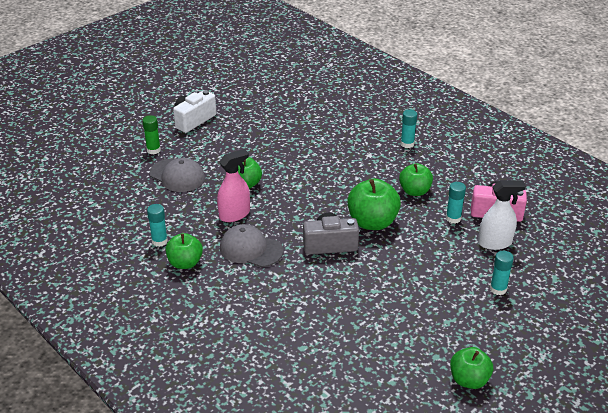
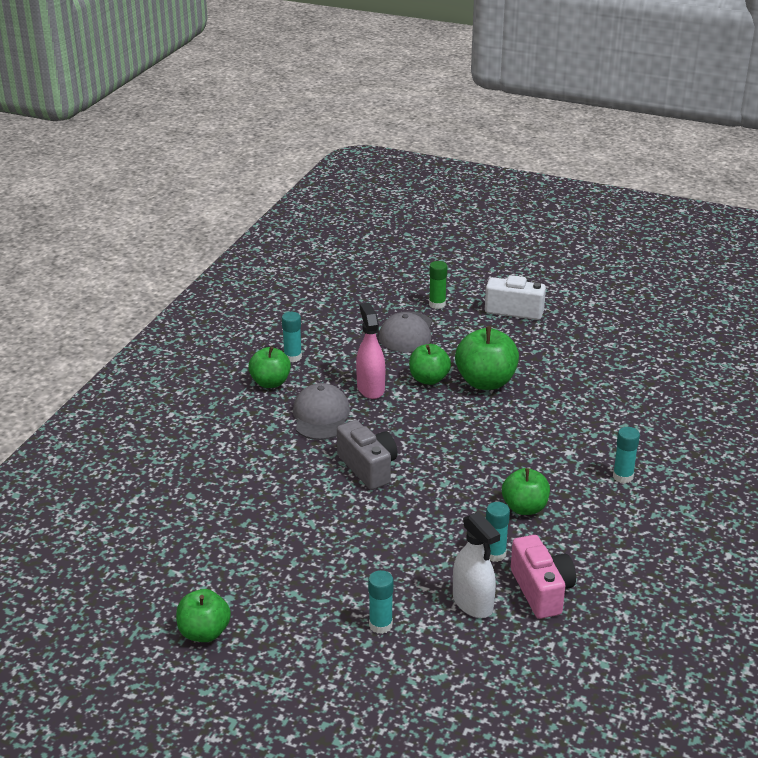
camera: 65 degrees right, 5 degrees down
(234, 214) = (370, 388): pink spray bottle -> pink spray bottle turned 135 degrees counterclockwise
(372, 222) = (433, 489): green apple -> green apple (485, 382)

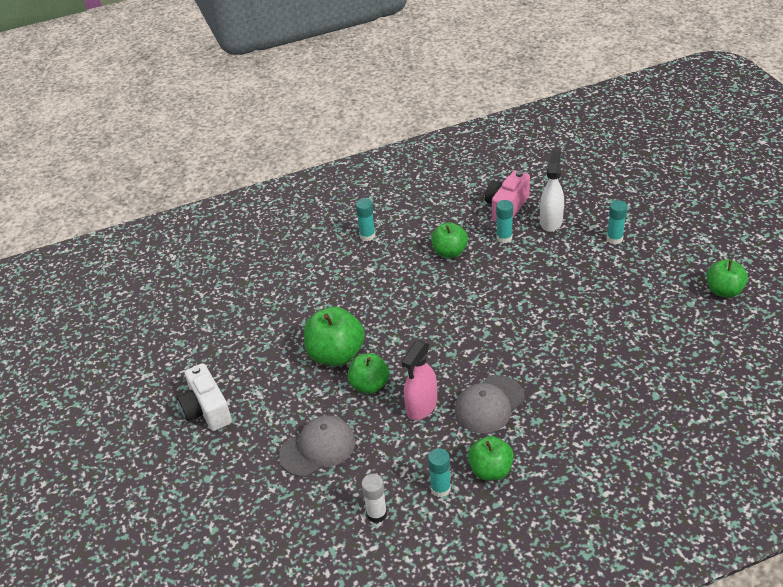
camera: 130 degrees left, 10 degrees up
(317, 327) = (377, 514): none -> white glue stick
(368, 468) = (507, 337): grey camera -> none
(437, 304) = (248, 464): green glue stick -> none

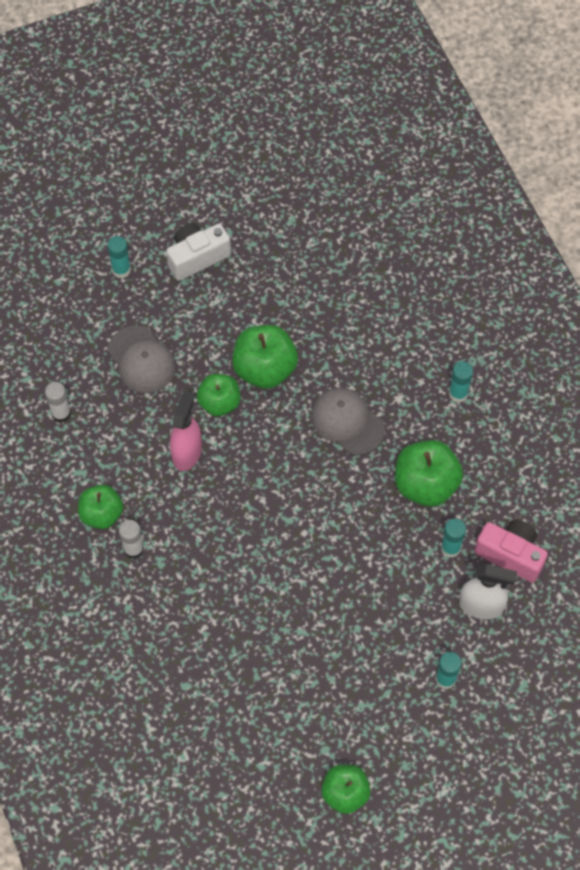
camera: 85 degrees right, 20 degrees up
(421, 406) = (187, 452): pink spray bottle -> pink spray bottle turned 75 degrees clockwise
(440, 488) = (84, 469): turquoise glue stick -> turquoise glue stick (121, 270)
(449, 252) = (425, 485): green apple -> green apple, size x1.51
(489, 404) = (184, 517): grey cap -> grey cap (347, 422)
(526, 442) = (133, 549): none -> white glue stick

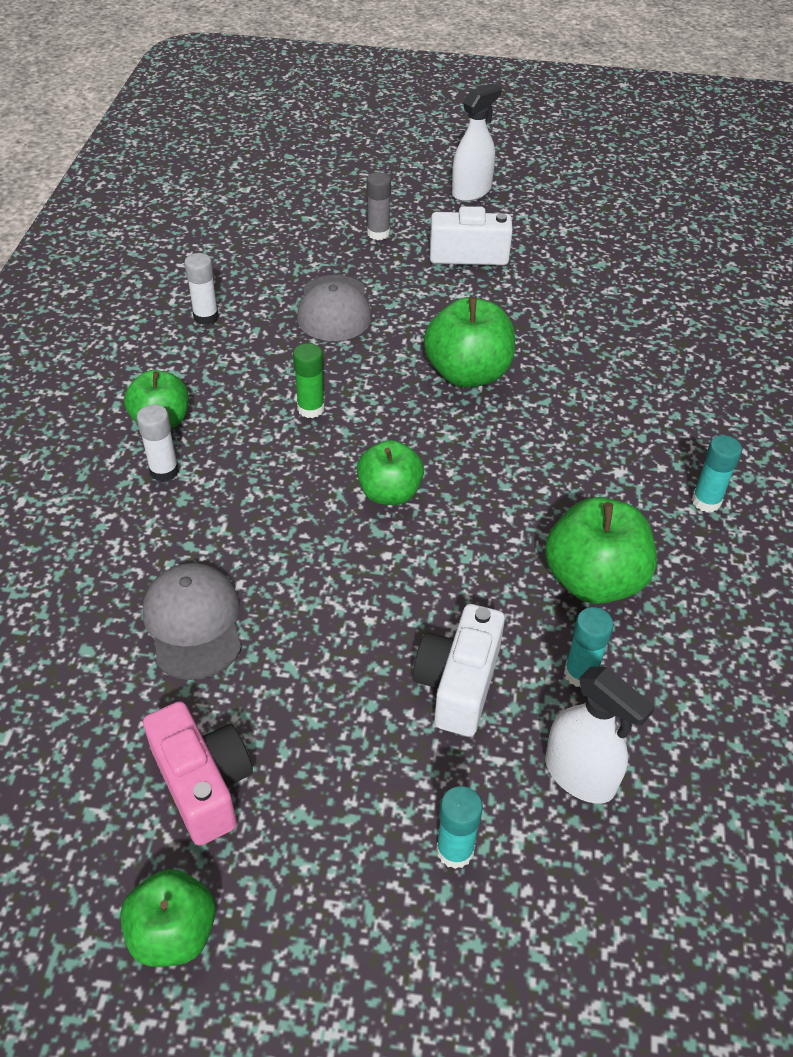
camera: 30 degrees right, 15 degrees down
(121, 270) = (378, 233): turquoise glue stick -> grey glue stick
(159, 190) = (471, 191): none -> white spray bottle
(187, 452) = (311, 409): pink spray bottle -> green glue stick
(219, 403) = (388, 381): green apple -> green apple (389, 493)
(347, 422) = (532, 466): grey cap -> grey cap (193, 623)
(393, 591) = (458, 684): none -> white camera
(510, 555) = (670, 729): pink camera -> pink camera (203, 784)

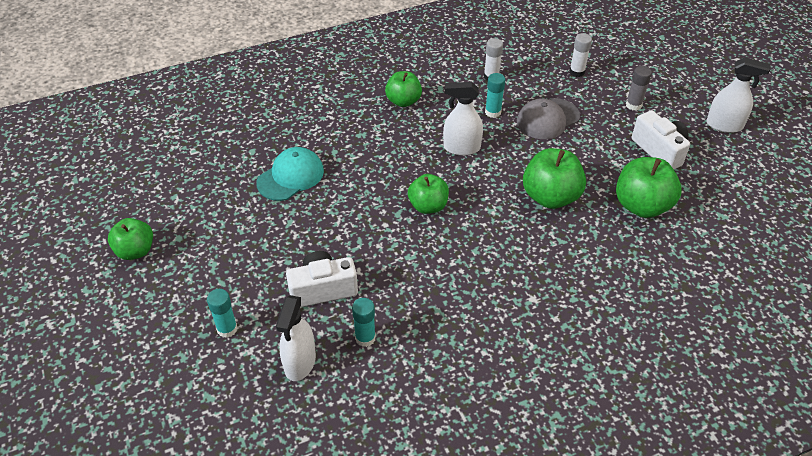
camera: 60 degrees right, 0 degrees up
(164, 471) = (372, 119): white glue stick -> white glue stick (577, 72)
(193, 623) = (290, 176): grey cap -> turquoise cap
(203, 784) = (209, 224): pink camera -> none
(311, 409) = (461, 148): green glue stick -> white spray bottle
(593, 580) = (435, 319): green apple -> green apple (641, 205)
(706, 501) = (545, 351): turquoise glue stick -> turquoise glue stick (493, 112)

